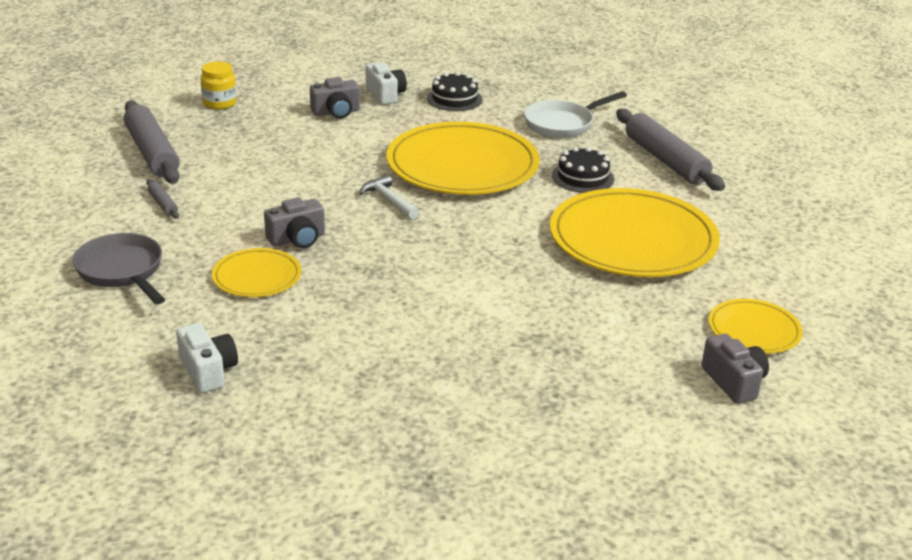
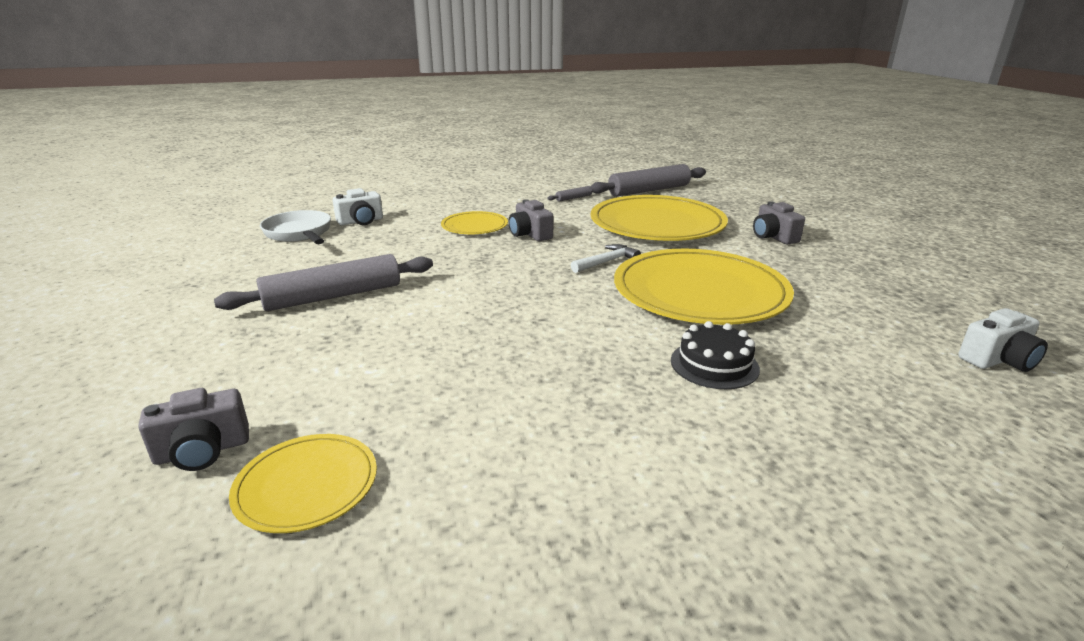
camera: 90 degrees right, 5 degrees down
(122, 271) = (483, 196): grey pan -> none
(219, 103) = (749, 201): yellow jar -> none
(385, 95) = (838, 254): white camera -> white camera (998, 360)
(454, 99) = (870, 287): black cake -> none
(563, 124) = (871, 355): white pan -> white pan (299, 233)
(632, 239) = (554, 395): yellow plate -> yellow plate (657, 224)
(665, 160) = (824, 443): grey rolling pin -> grey rolling pin (333, 296)

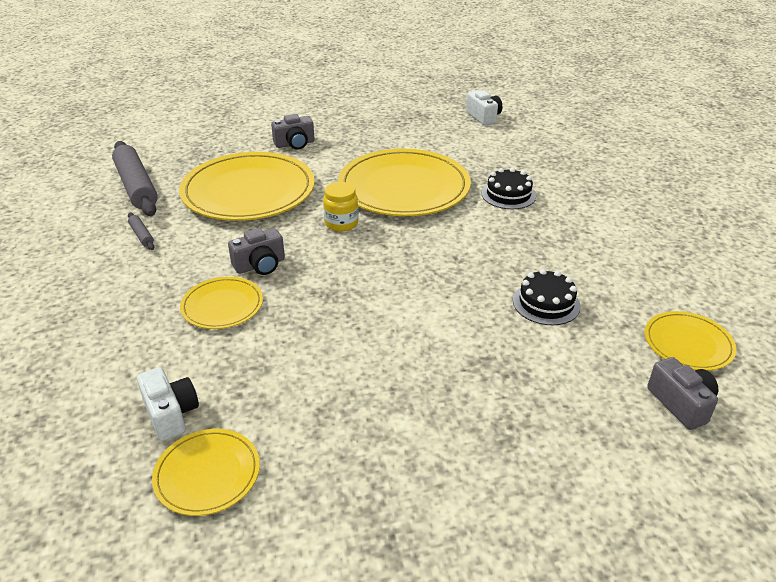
camera: 90 degrees left, 10 degrees up
(299, 233) = (207, 474): white pan -> yellow plate
(333, 296) = (421, 389): grey rolling pin -> none
(439, 371) = (546, 303): none -> black cake
(606, 262) = (341, 223): white hammer -> yellow jar

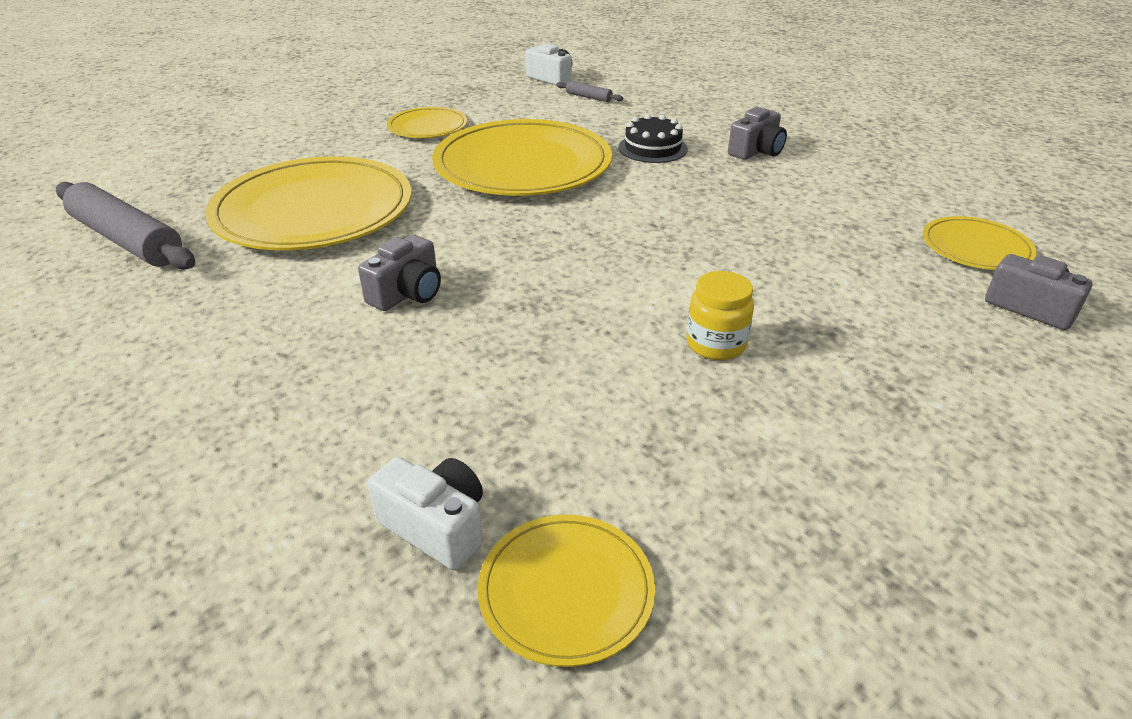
camera: 25 degrees left, 0 degrees up
(142, 235) = (187, 300): grey rolling pin -> grey rolling pin (589, 97)
(222, 306) = (394, 357): yellow plate -> yellow plate (427, 127)
(295, 144) = (334, 145): grey camera -> grey camera (756, 151)
(341, 223) = (477, 219): yellow jar -> yellow jar (716, 344)
(546, 303) = (799, 246): black cake -> none

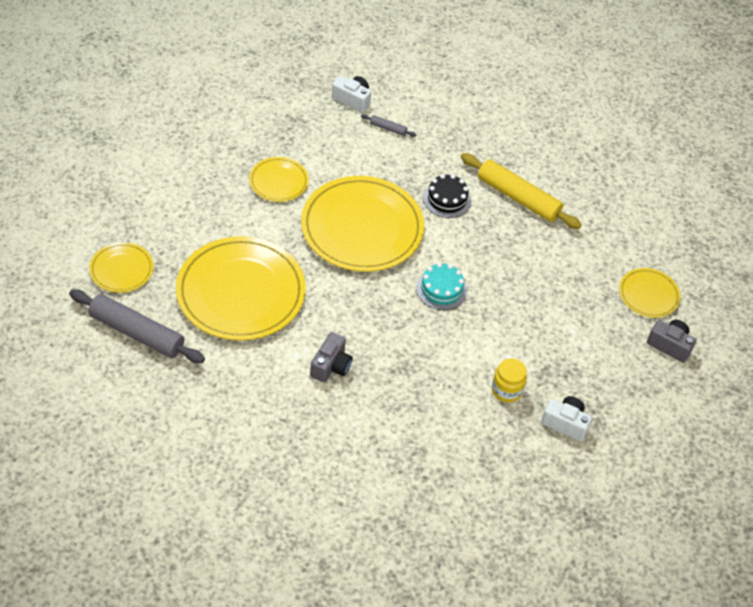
camera: 15 degrees left, 15 degrees up
(436, 526) = (398, 513): white camera -> white camera (565, 423)
(566, 591) = (460, 537): yellow plate -> yellow plate (121, 269)
(623, 224) = (441, 289): none -> turquoise cake
(756, 151) = (518, 197): grey camera -> yellow rolling pin

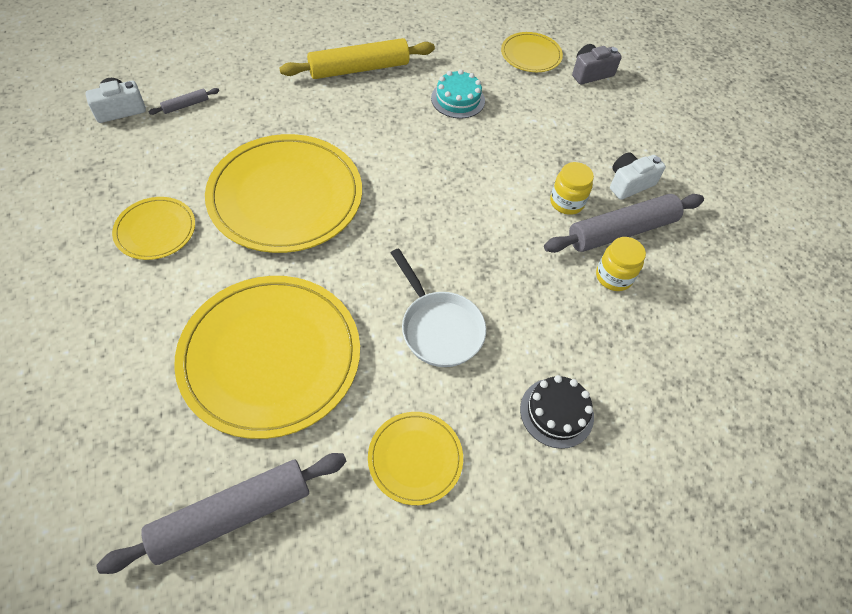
camera: 55 degrees left, 5 degrees up
(121, 269) = (117, 474): yellow plate -> yellow plate (415, 458)
(331, 366) = (439, 328): grey camera -> white pan
(441, 289) = (415, 181): turquoise cake -> turquoise cake (458, 99)
(447, 199) = (314, 115): black cake -> black cake (556, 412)
(461, 449) = (613, 277): none -> yellow jar
(510, 437) = (621, 231): none -> grey rolling pin

